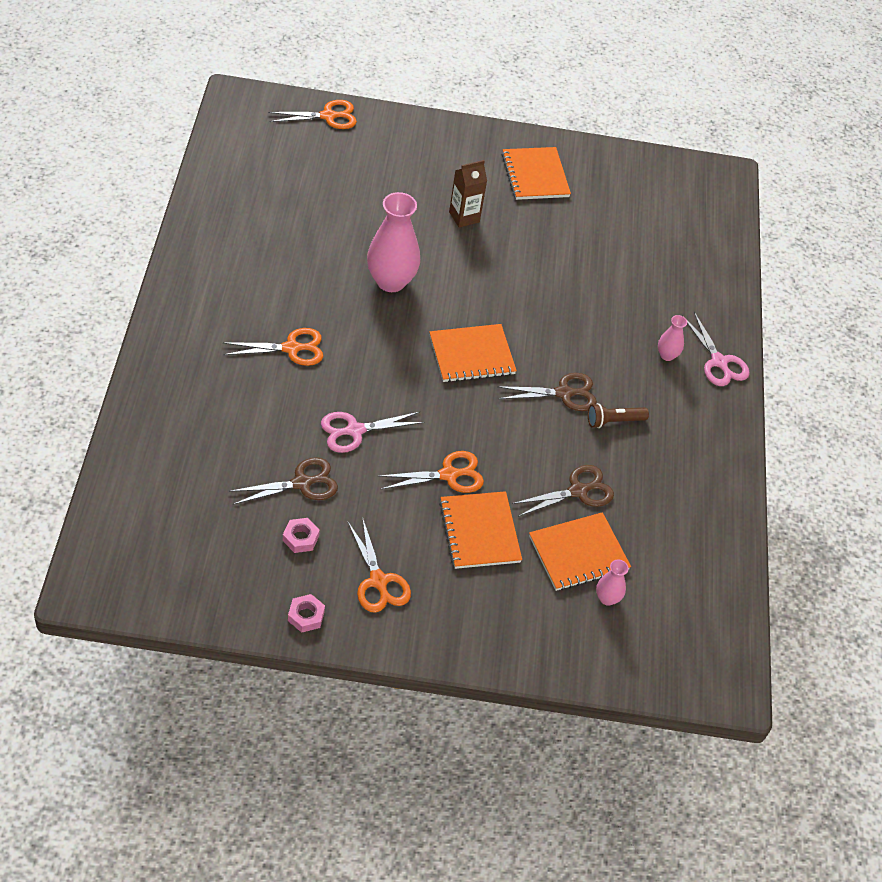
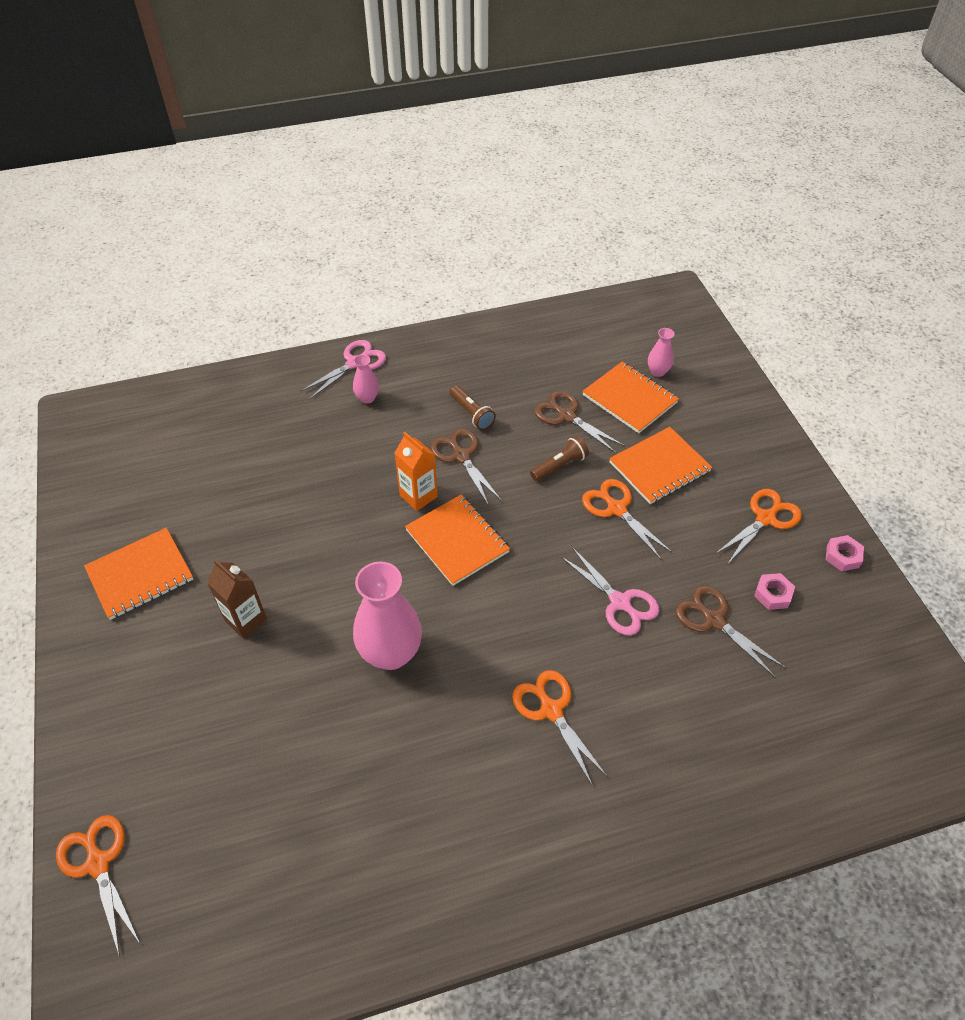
camera: 105 degrees left, 0 degrees up
(518, 457) = (559, 466): none -> brown flashlight
(532, 348) = (418, 496): none -> orange carton

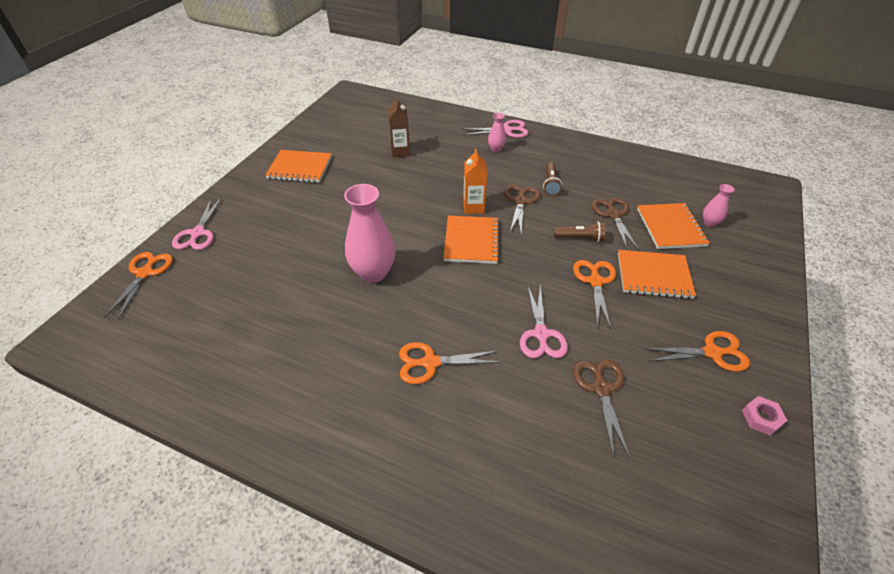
camera: 40 degrees right, 5 degrees down
(105, 760) = (198, 233): none -> pink scissors
(246, 620) = (322, 213): brown carton -> brown carton (400, 152)
(551, 710) = (430, 363): orange scissors -> orange scissors turned 105 degrees counterclockwise
(772, 594) = (668, 403): pink nut -> none

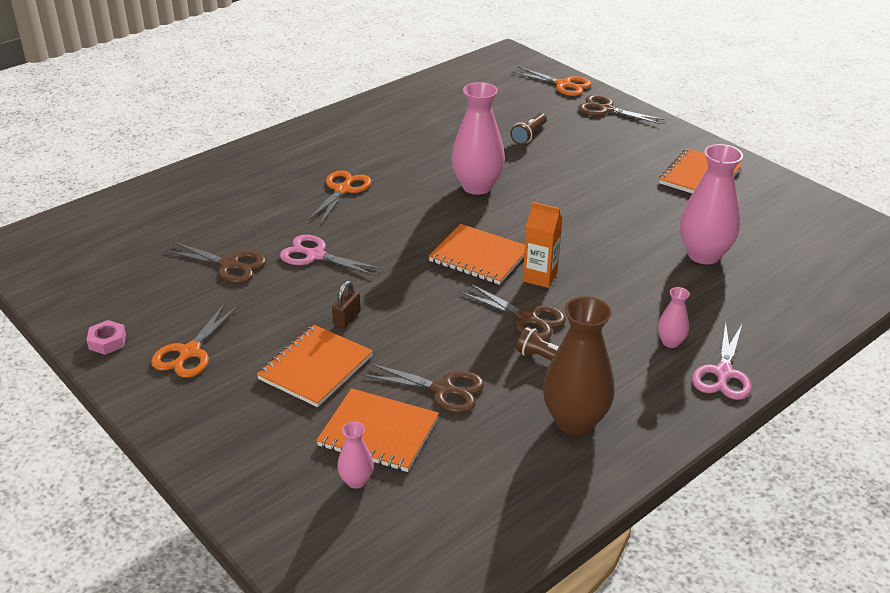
camera: 115 degrees right, 10 degrees down
(198, 233) = (606, 110): pink scissors -> brown scissors
(400, 152) = (703, 255): brown carton -> pink vase
(580, 238) = (422, 338): brown flashlight -> brown flashlight (529, 135)
(587, 165) = (574, 421): none -> brown vase
(595, 281) = (347, 318): orange scissors -> brown padlock

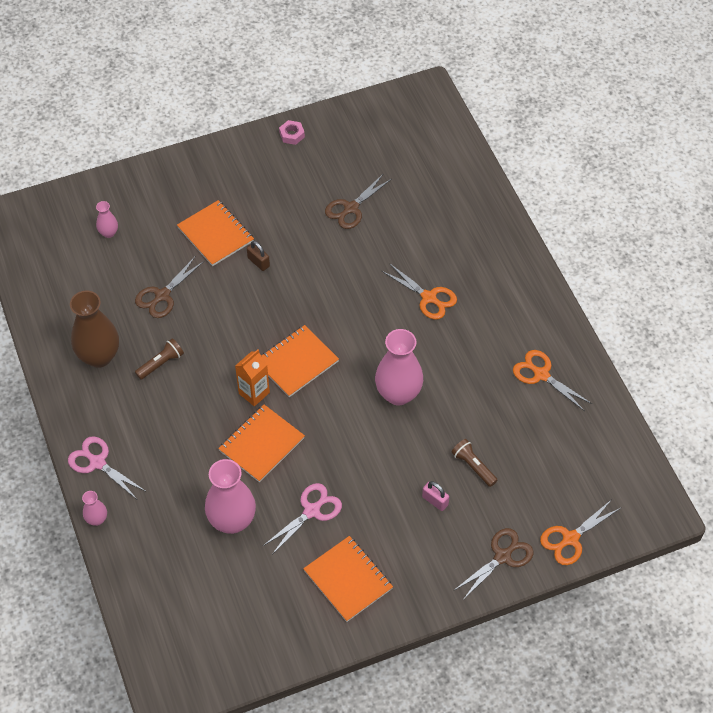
camera: 110 degrees right, 20 degrees up
(190, 352) = (261, 174): orange scissors -> orange scissors (541, 374)
(315, 255) = (342, 260): pink scissors -> pink scissors (312, 511)
(378, 432) = (141, 252): orange notebook -> orange notebook (261, 444)
(527, 318) = (210, 367): brown scissors -> none
(580, 148) = (435, 501): none -> pink padlock
(670, 342) = (143, 445): pink vase -> pink vase (97, 519)

